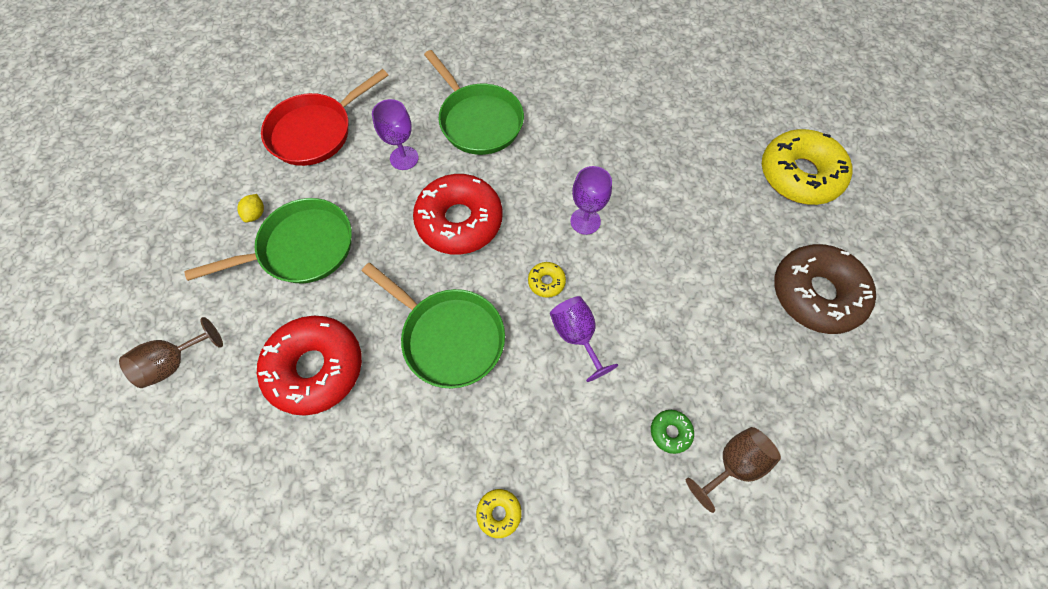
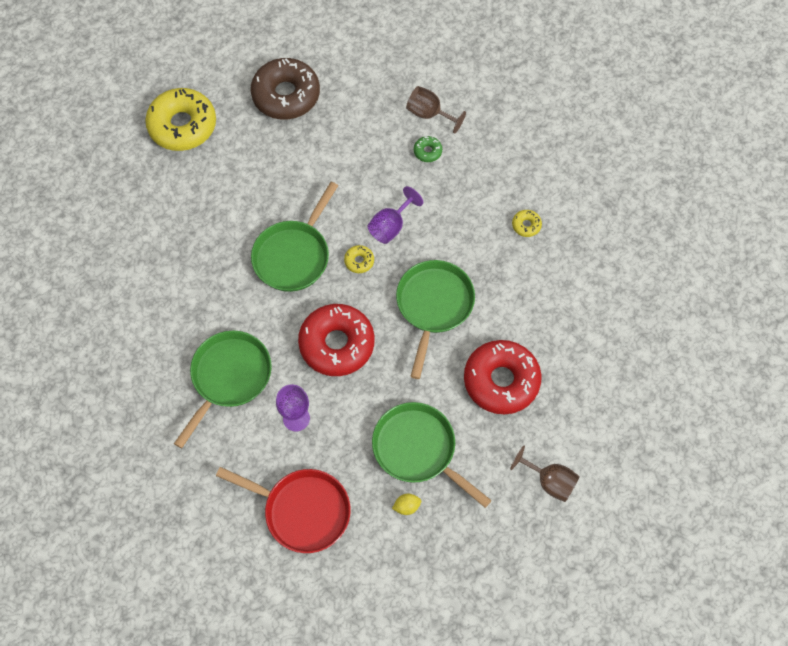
camera: 115 degrees left, 0 degrees up
(585, 221) = (294, 255): purple goblet -> green pan

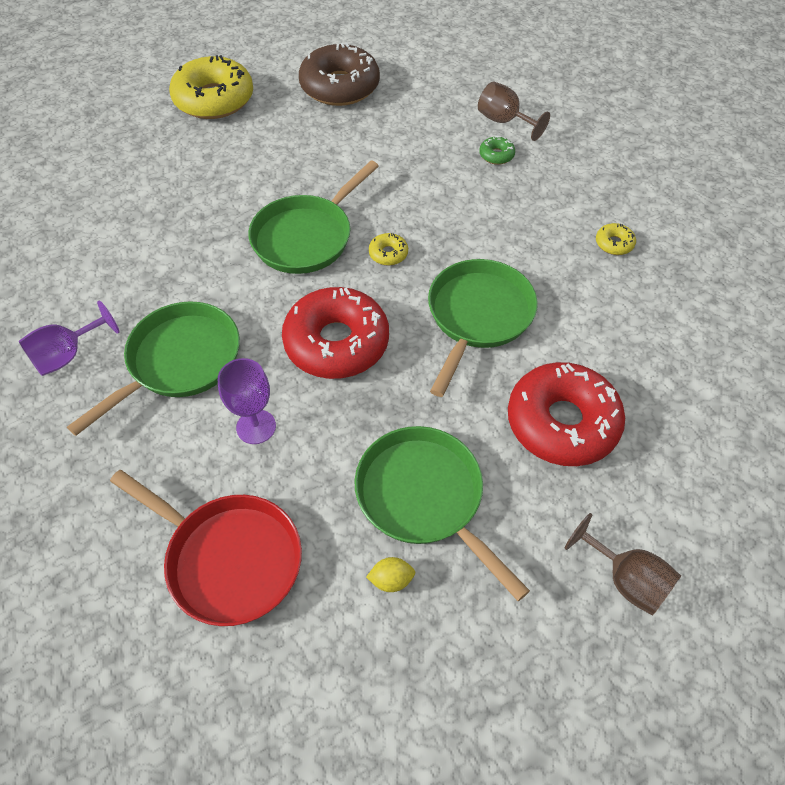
camera: 10 degrees right, 10 degrees down
(390, 226) = (436, 223): purple goblet -> purple goblet (67, 355)

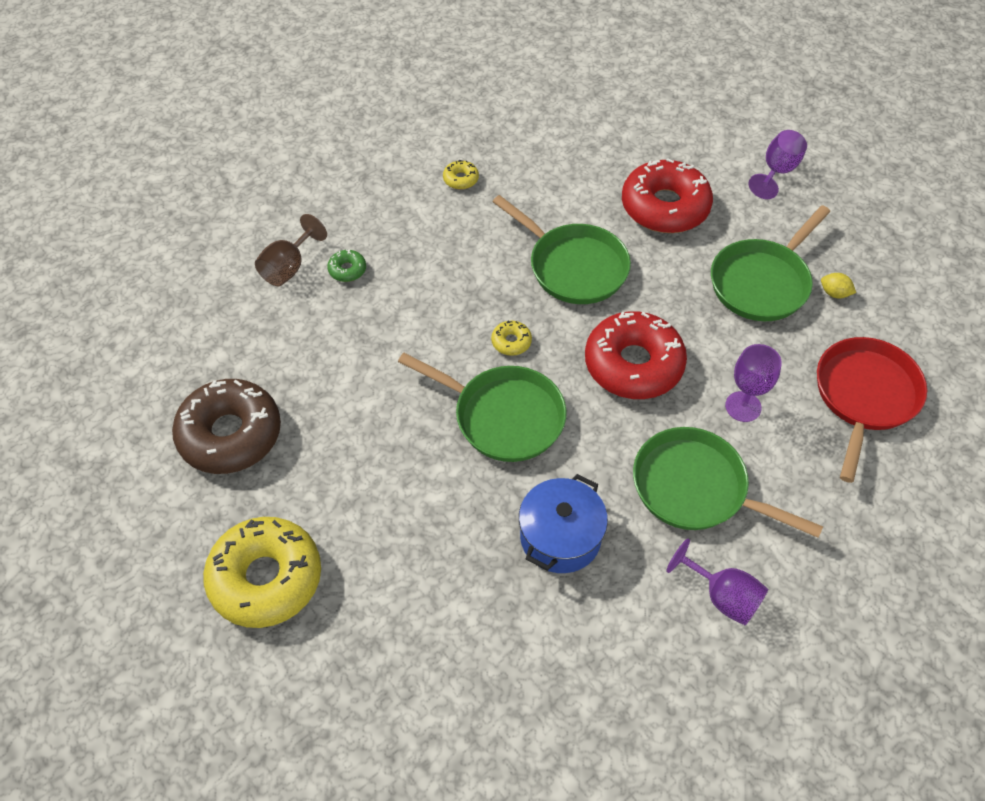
camera: 100 degrees left, 0 degrees up
(174, 256) = (560, 537): none -> blue pot
(391, 580) = (834, 293): yellow lemon -> yellow lemon turned 45 degrees counterclockwise
(477, 317) = (573, 266): green pan -> green pan turned 150 degrees counterclockwise
(626, 579) = (777, 171): brown goblet -> purple goblet

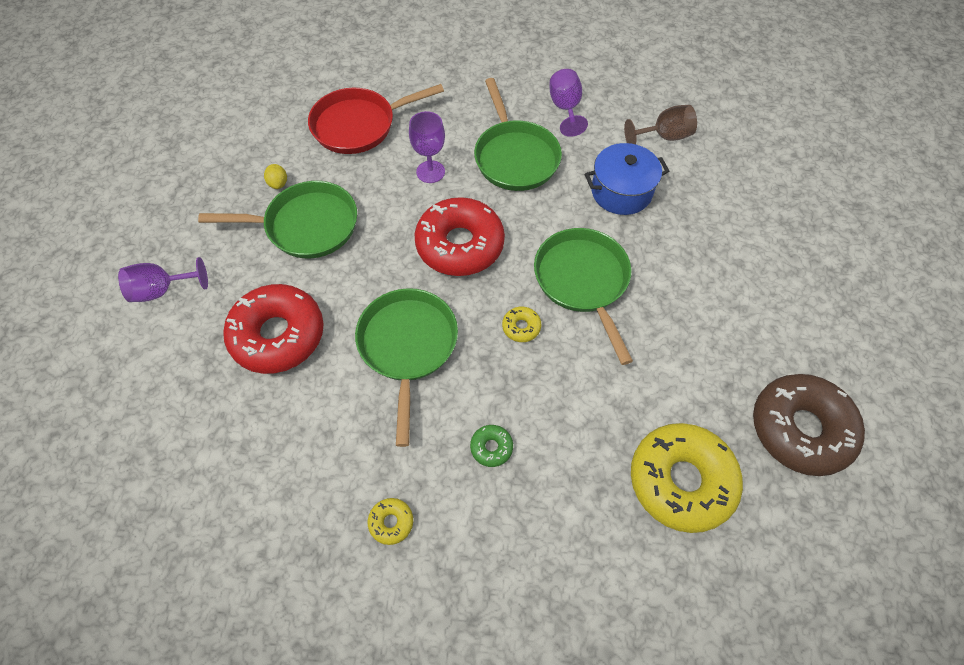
camera: 135 degrees left, 5 degrees up
(266, 578) = (832, 304): yellow donut -> yellow donut (681, 481)
(288, 268) = (640, 563): brown goblet -> brown goblet (664, 136)
(347, 270) = (588, 510): green donut -> green donut (491, 447)

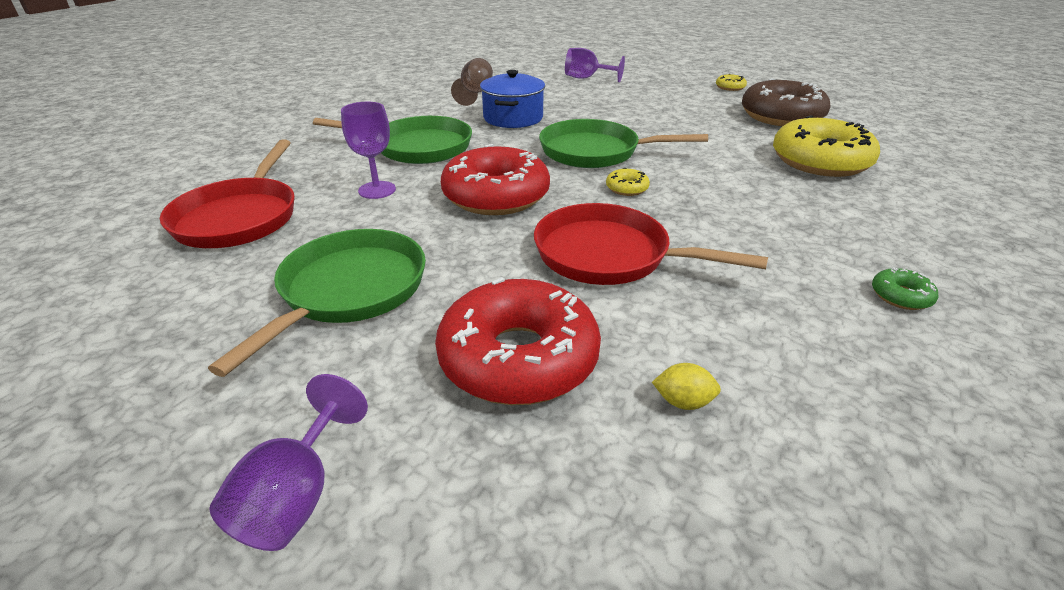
camera: 65 degrees left, 25 degrees down
(278, 183) = (240, 300): yellow lemon -> yellow lemon (683, 402)
(391, 522) = (857, 320): yellow donut -> yellow donut (730, 87)
(407, 347) = (610, 255): green pan -> red pan
(491, 447) = (766, 234): green donut -> green donut (900, 296)
(565, 108) = (391, 116): purple goblet -> purple goblet (586, 78)

